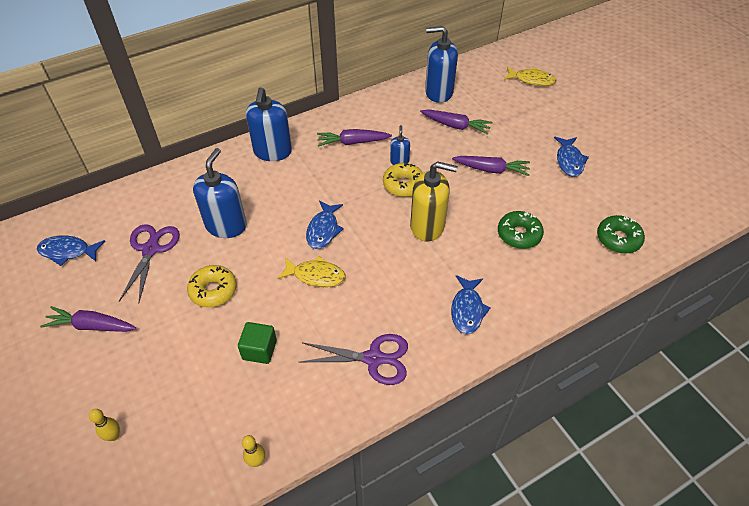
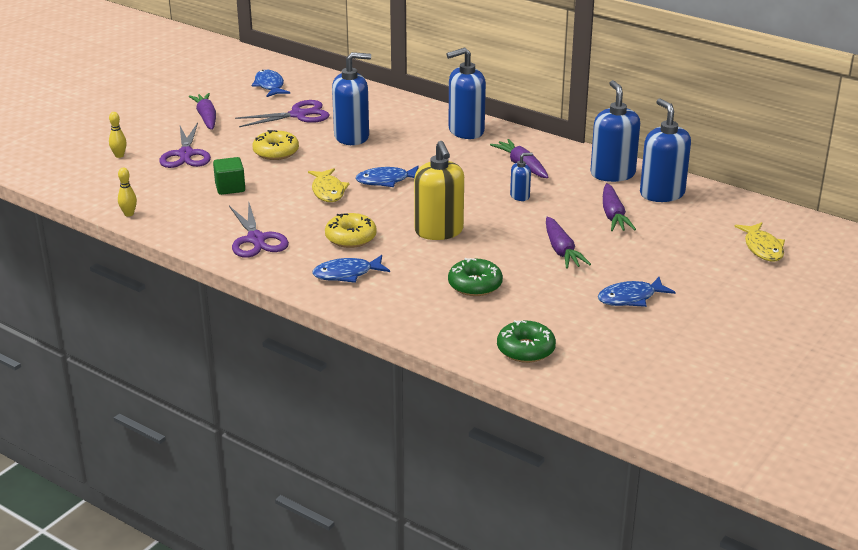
camera: 65 degrees right, 20 degrees down
(161, 369) = (186, 154): none -> purple scissors
(396, 103) = (612, 174): none -> blue soap dispenser
(403, 185) = (486, 206): yellow donut -> yellow donut (351, 238)

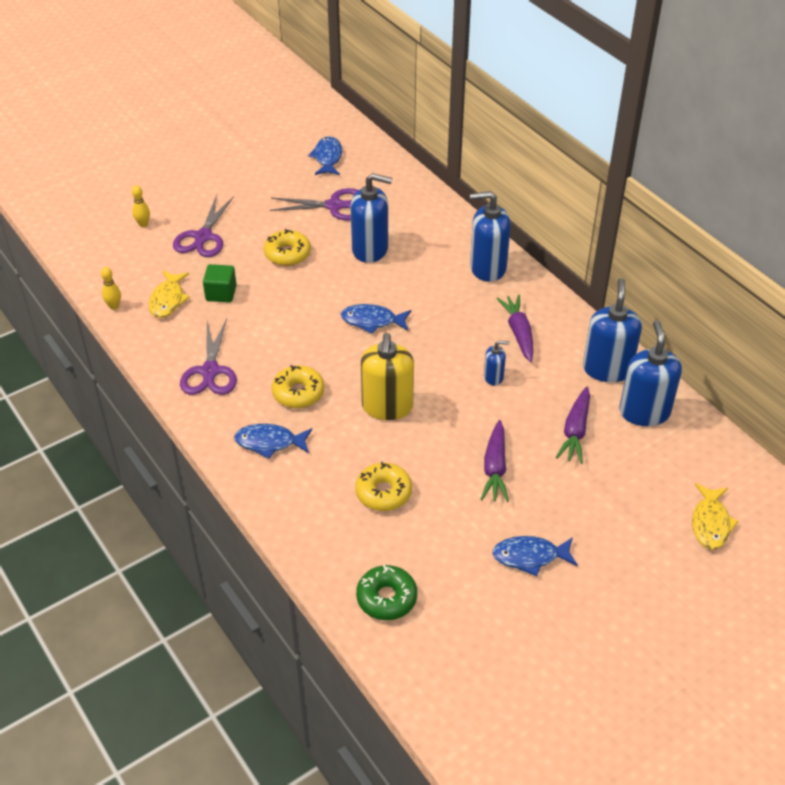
camera: 20 degrees right, 15 degrees up
(206, 117) = (246, 190): purple carrot -> none
(328, 191) = (309, 321): yellow fish -> yellow fish (168, 300)
(475, 285) = (383, 492): green donut -> yellow donut

